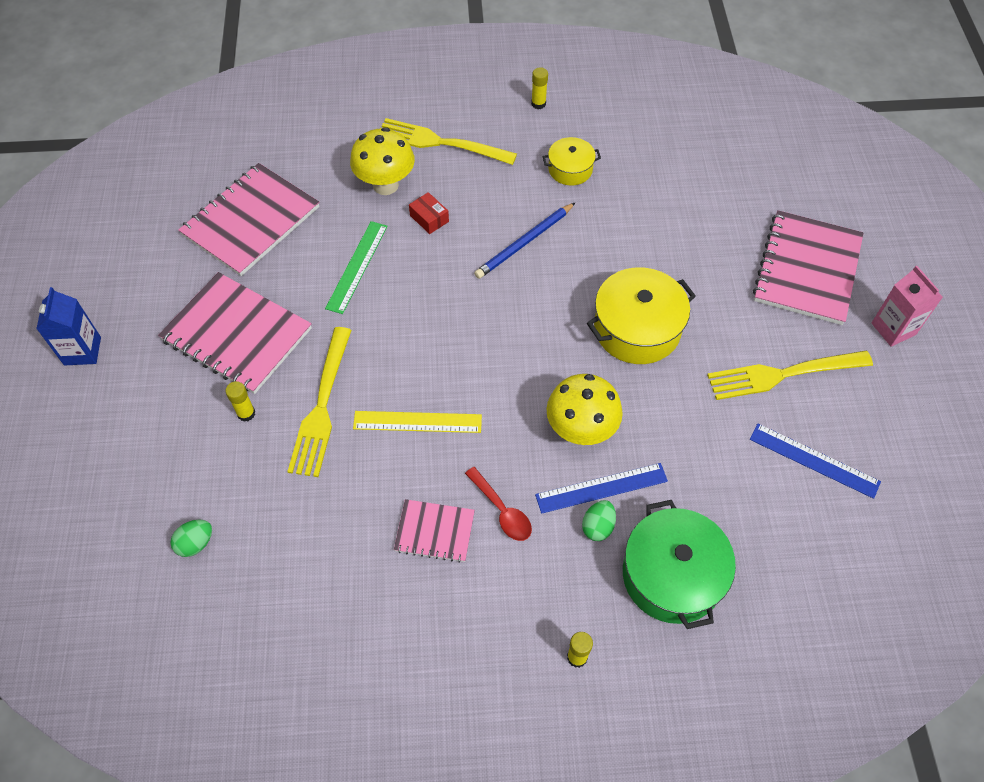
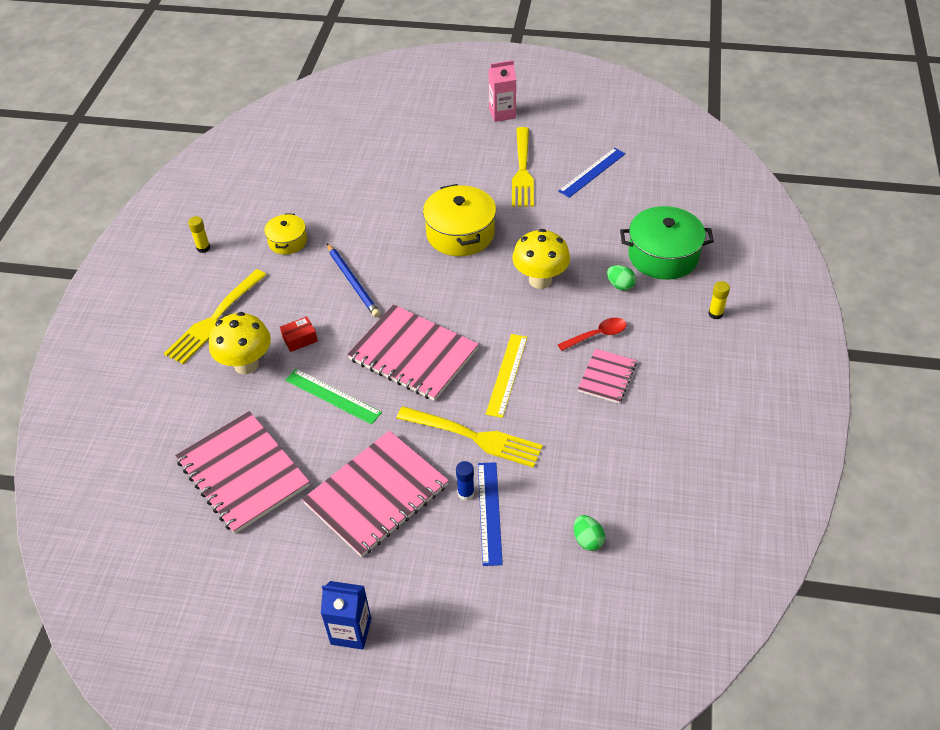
camera: 75 degrees left, 10 degrees down
(246, 413) = (466, 493): yellow glue stick -> blue glue stick
(601, 488) = (590, 278): blue ruler -> blue ruler (490, 512)
(807, 269) = (439, 139): pink notebook -> pink notebook (413, 354)

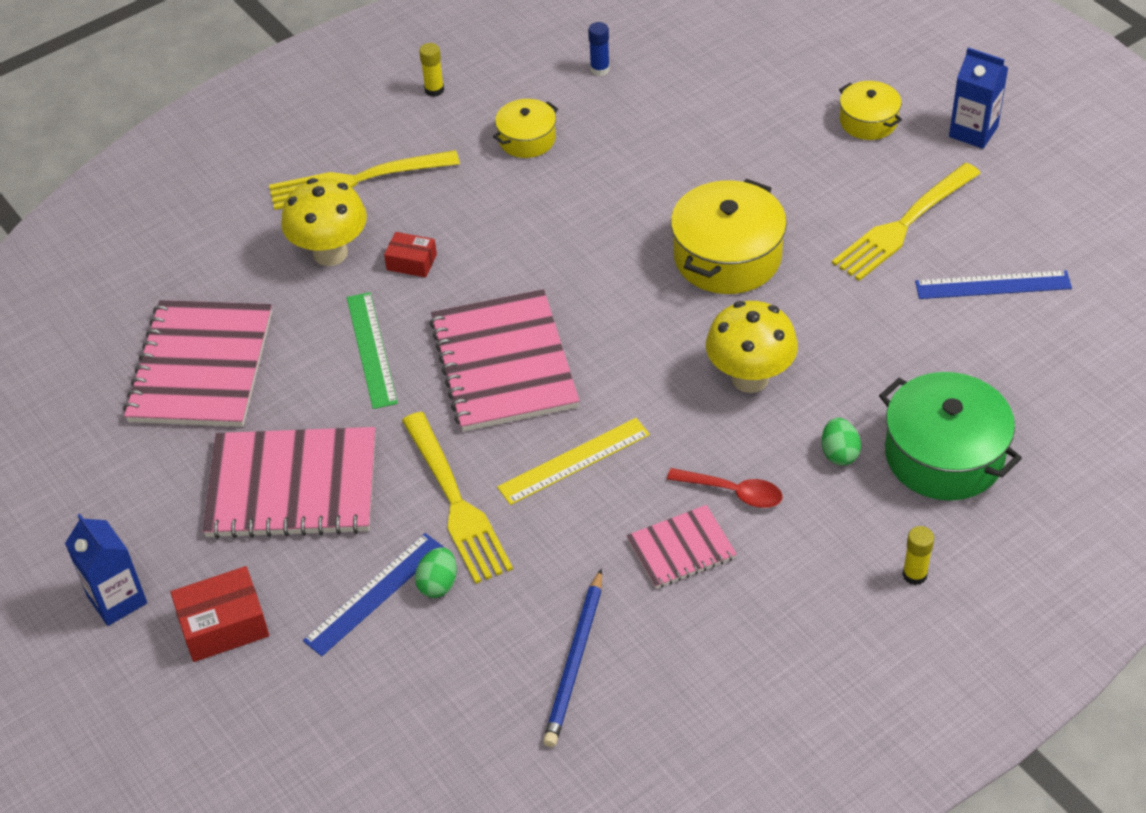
camera: 45 degrees right, 0 degrees up
(353, 282) = (539, 234): blue pencil -> blue pencil (575, 661)
(429, 593) = (223, 625): none -> red box
(449, 135) = (868, 121): none -> yellow pot
(466, 493) = (376, 555): blue glue stick -> blue glue stick (600, 69)
(502, 113) = (973, 132): pink carton -> blue carton
(587, 540) = (434, 704): green egg -> green egg (438, 584)

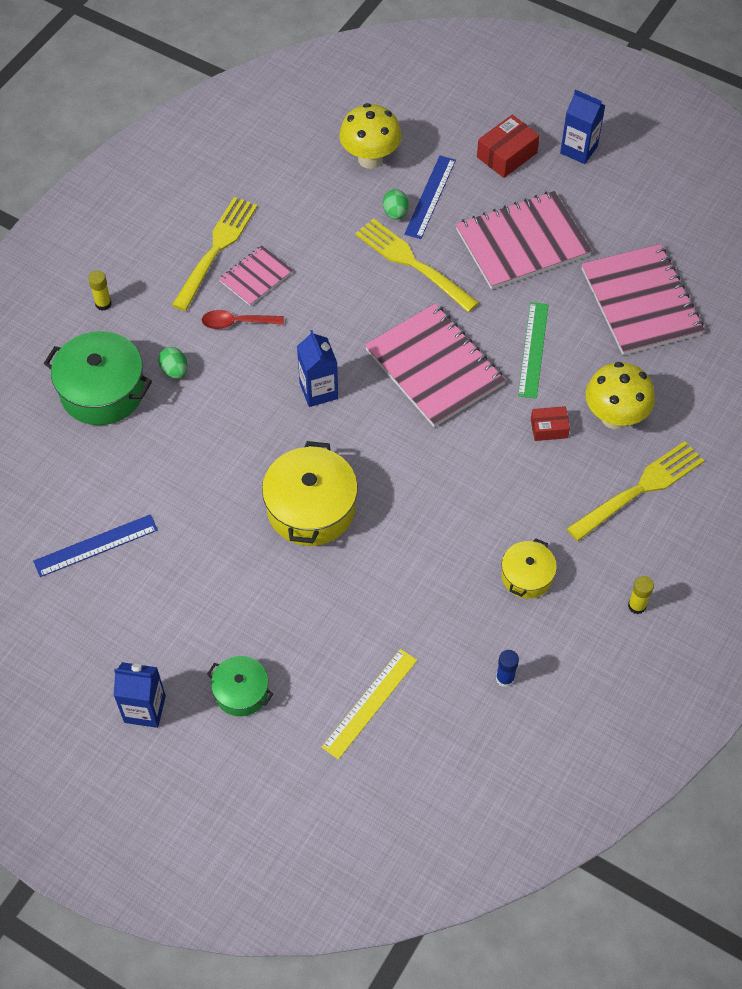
camera: 155 degrees right, 10 degrees up
(371, 349) = (533, 349): green ruler -> green ruler turned 45 degrees clockwise
(574, 461) = (350, 313): yellow ruler -> yellow ruler (370, 703)
(575, 661) = (291, 195): blue pencil -> none
(661, 377) = (318, 391): none -> blue carton
(750, 378) = (255, 408): yellow mushroom -> yellow mushroom (370, 159)
(868, 121) = (241, 692): yellow pot -> green pot
(903, 225) = (180, 583): yellow fork -> yellow fork (216, 249)

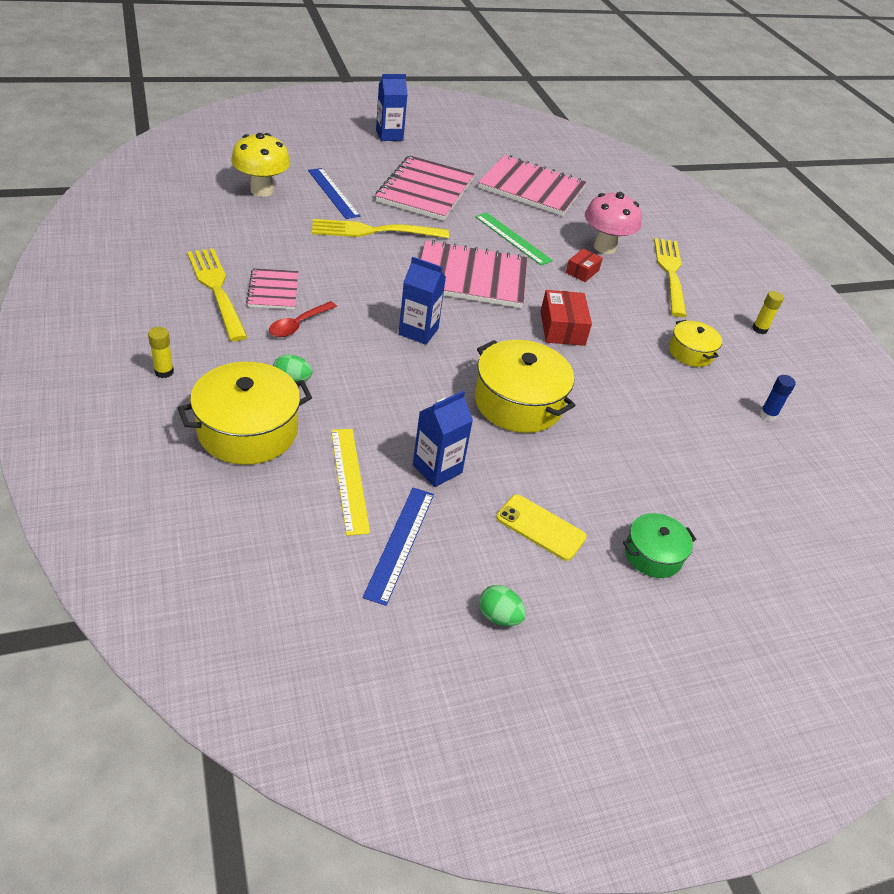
camera: 55 degrees left, 15 degrees down
(102, 391) = (248, 430): green pot -> yellow pot
(145, 709) = (612, 630): blue carton -> blue carton (437, 469)
(194, 610) = (540, 527): none -> yellow phone
(370, 703) = (731, 491): yellow ruler -> yellow ruler (349, 479)
(395, 213) = (322, 211): green egg -> green egg (499, 616)
(507, 155) = (350, 154): red box -> red box (562, 328)
(614, 417) = (604, 247): yellow mushroom -> pink mushroom

